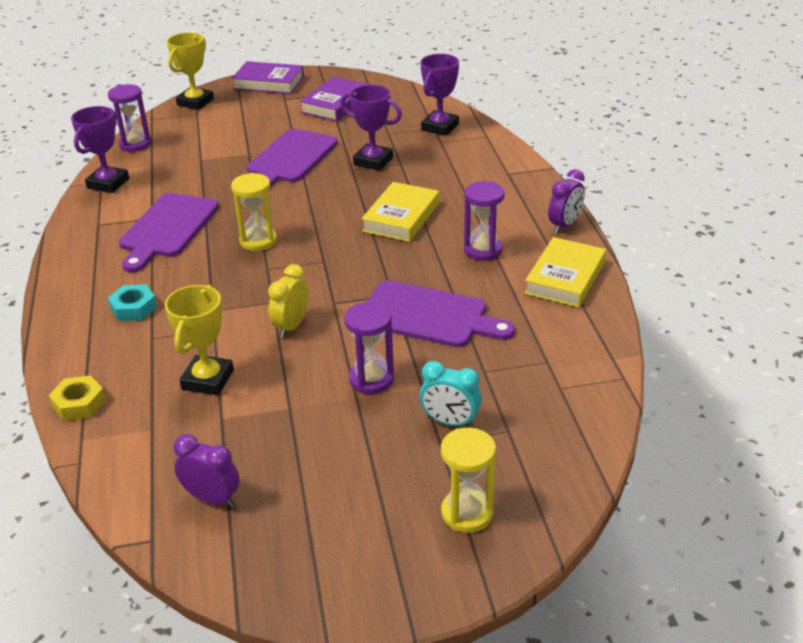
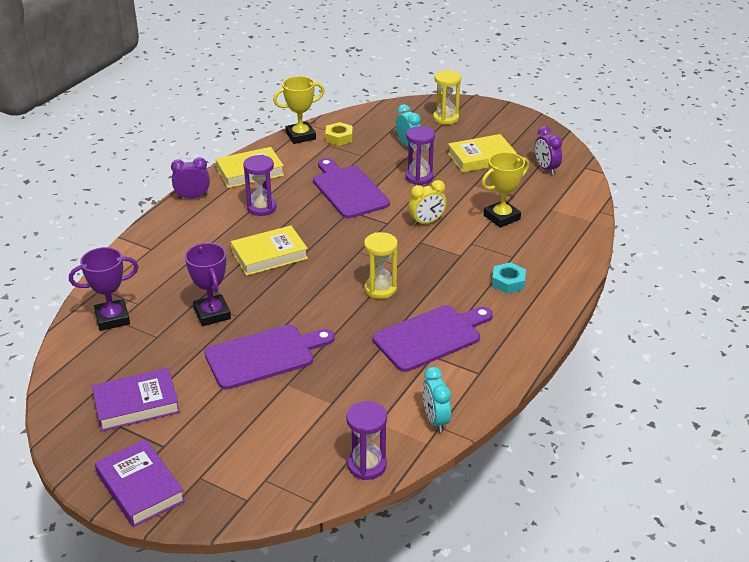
camera: 140 degrees left, 0 degrees up
(79, 403) = (582, 239): yellow nut -> yellow nut (339, 138)
(108, 183) = (435, 420): purple trophy -> turquoise clock
(195, 102) = (245, 503): yellow trophy -> yellow trophy (300, 136)
(326, 462) = (481, 158): none -> yellow book

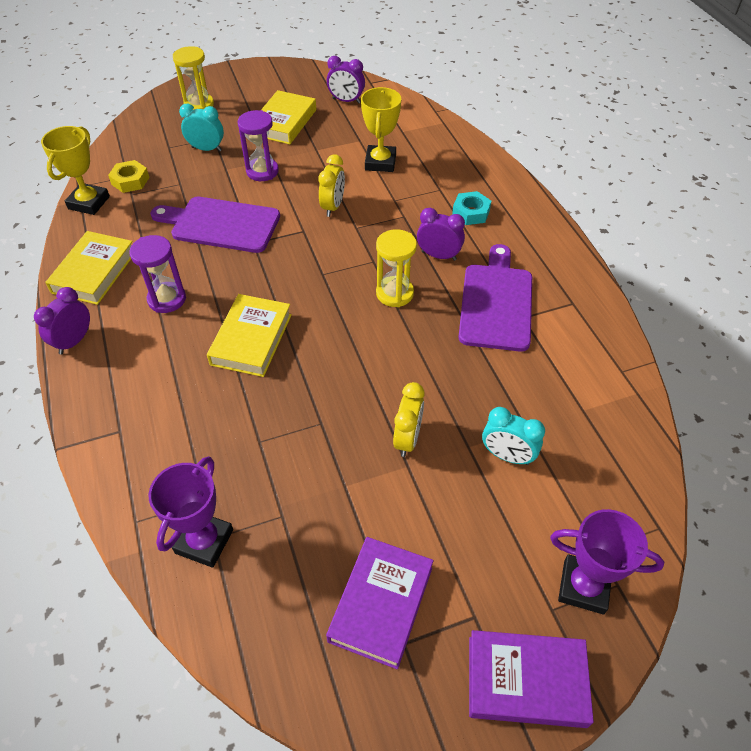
camera: 50 degrees left, 15 degrees up
(212, 314) = (296, 442): purple trophy -> purple trophy (583, 586)
(264, 356) = (407, 439): purple cutting board -> yellow clock
(367, 465) = (636, 455): purple hourglass -> none
(435, 420) = (611, 369): turquoise clock -> turquoise clock (507, 456)
(442, 289) = (438, 255): none -> purple clock

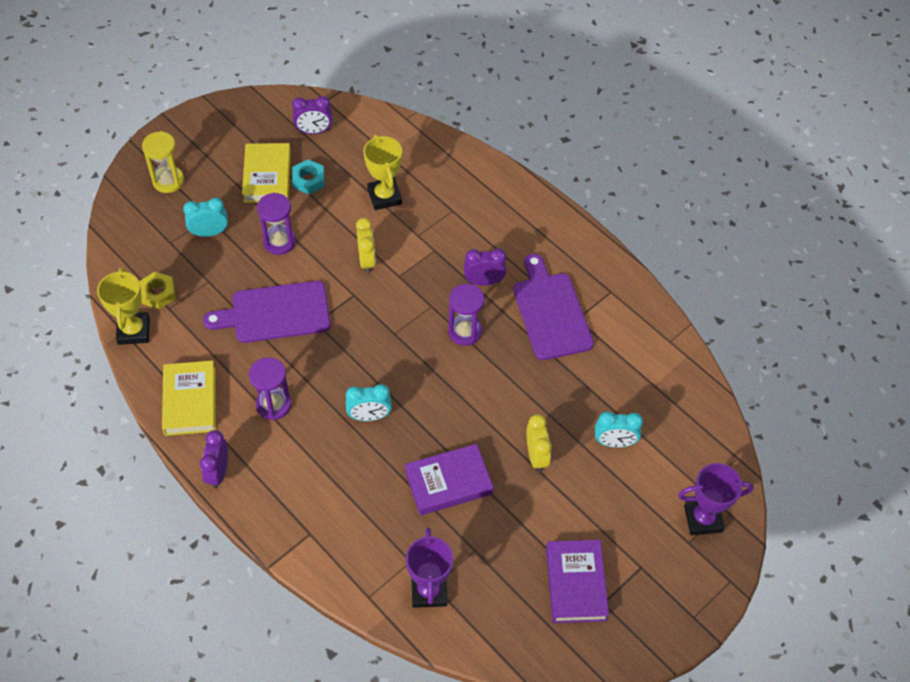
camera: 25 degrees left, 5 degrees up
(251, 339) = (369, 416): yellow book -> turquoise clock
(394, 293) = (465, 332): yellow hourglass -> purple hourglass
(471, 212) = (491, 227): turquoise nut -> turquoise nut (308, 180)
(526, 681) = (690, 594): purple book -> purple book (448, 482)

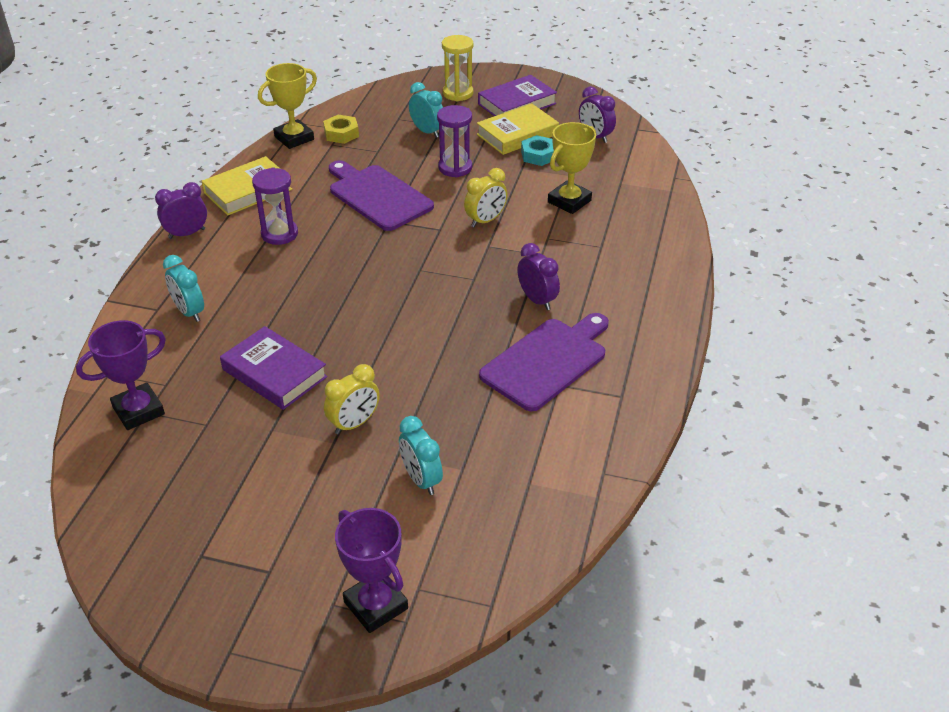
camera: 60 degrees right, 15 degrees down
(369, 416) = (312, 292): turquoise clock -> turquoise clock (189, 312)
(465, 332) = (464, 312): purple hourglass -> none
(576, 583) = (212, 521): purple book -> purple book (517, 104)

